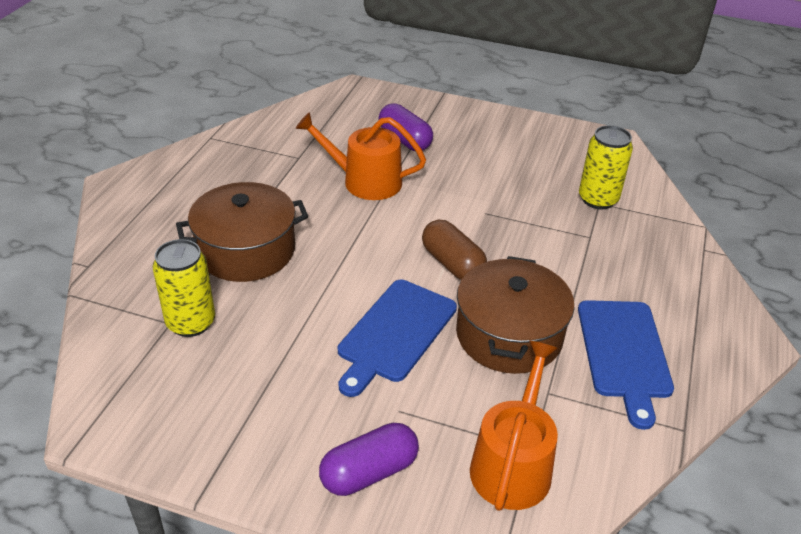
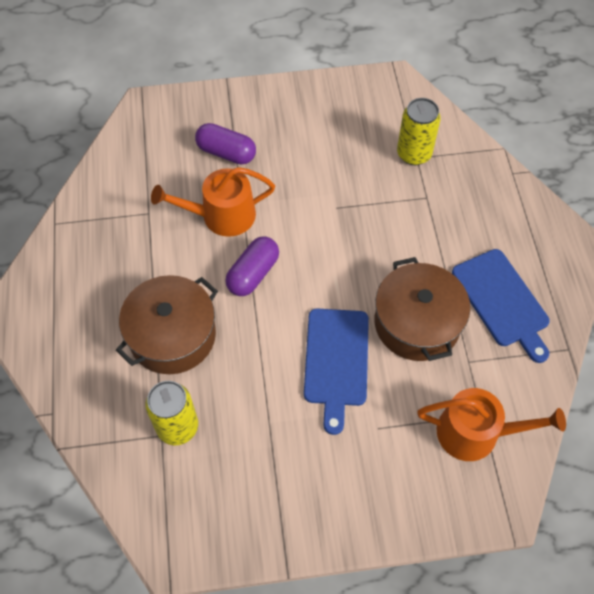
camera: 25 degrees left, 20 degrees up
(369, 472) = (387, 488): purple capsule -> purple capsule (253, 274)
(452, 263) = (340, 273): brown capsule -> none
(513, 464) = (475, 433): orange watering can -> orange watering can turned 105 degrees clockwise

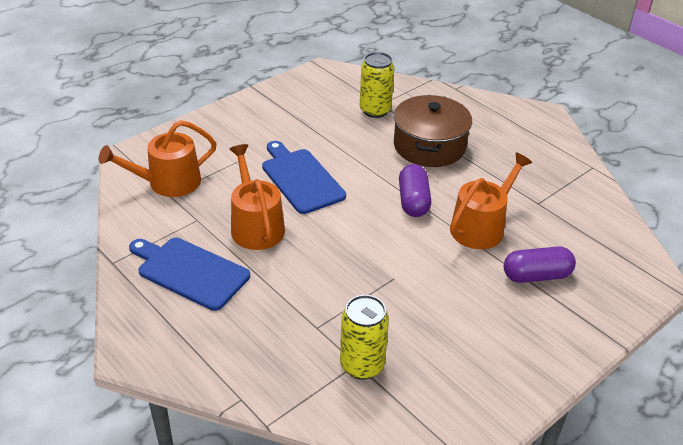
camera: 145 degrees right, 20 degrees down
(417, 323) = (255, 226): brown pot -> orange watering can

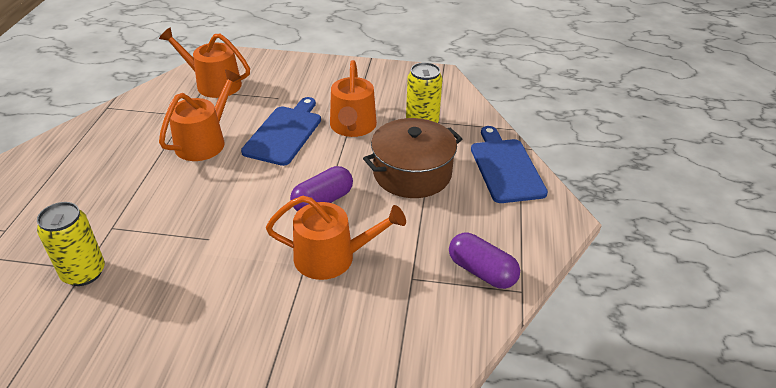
camera: 50 degrees right, 0 degrees up
(190, 272) = (125, 140): blue cutting board -> blue cutting board (505, 167)
(337, 142) = (352, 127): none -> orange watering can
(536, 275) = (297, 327): purple capsule -> purple capsule (482, 271)

